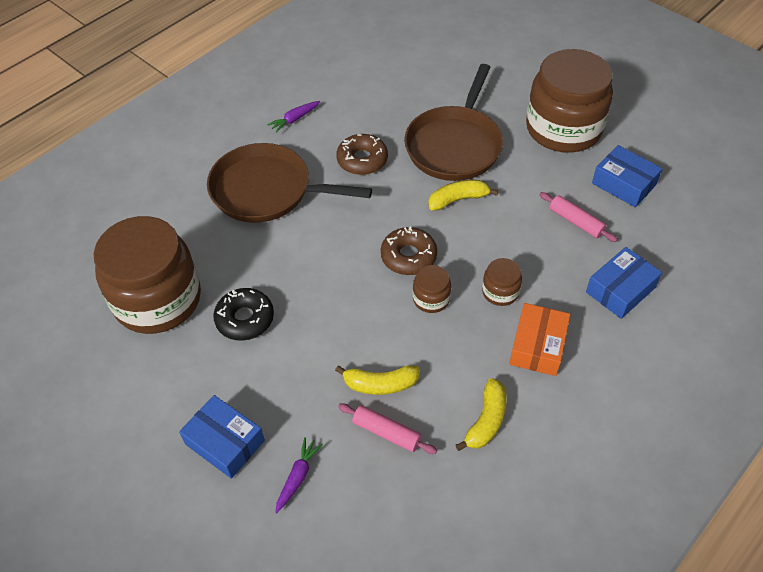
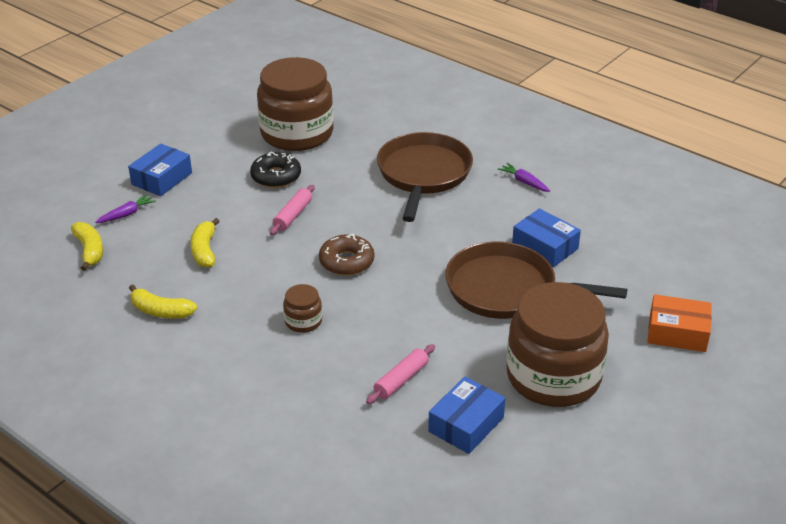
camera: 85 degrees right, 15 degrees down
(297, 477) = (126, 214): purple carrot -> purple carrot turned 60 degrees counterclockwise
(362, 160) = (473, 227): brown donut -> none
(387, 432) = (158, 256): pink rolling pin -> pink rolling pin (293, 215)
(431, 299) = (295, 277): brown jar -> none
(458, 199) = (425, 292): yellow banana -> yellow banana (90, 251)
(537, 346) = (237, 345): orange box -> orange box (677, 332)
(620, 290) = (305, 409): blue box -> blue box (545, 247)

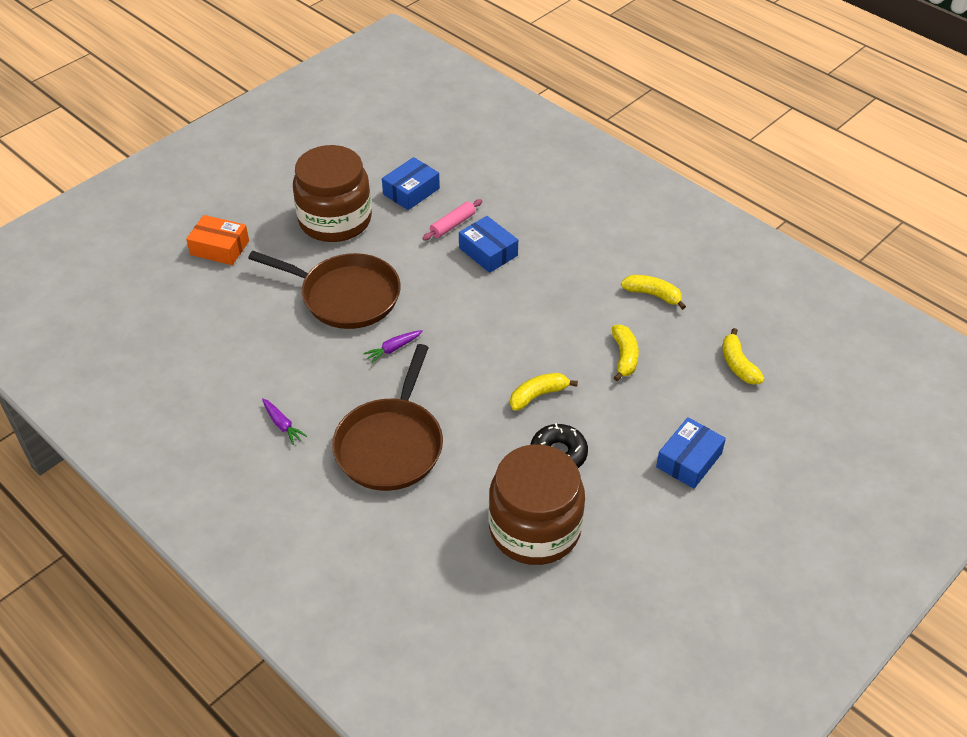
camera: 175 degrees left, 10 degrees up
(126, 214) = (714, 409): purple carrot -> purple carrot (393, 349)
(293, 215) = (538, 395): pink rolling pin -> yellow banana
(303, 321) = (528, 277): brown jar -> none
(346, 262) = (486, 335): brown donut -> none
(545, 247) = (294, 338): blue box -> blue box (488, 252)

